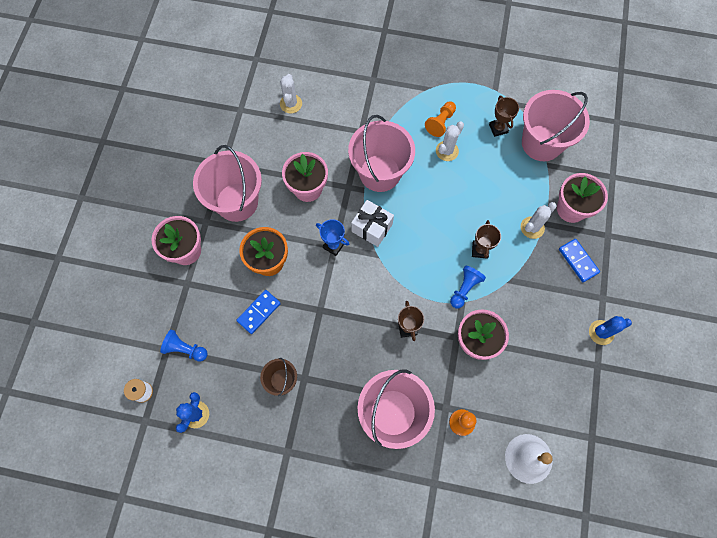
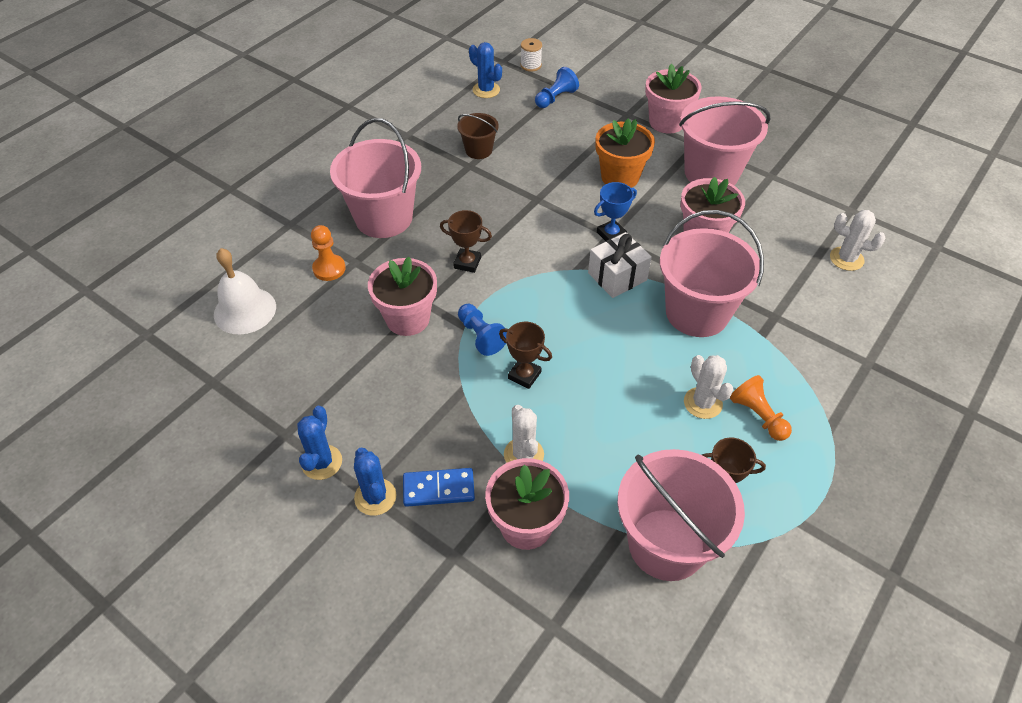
camera: 115 degrees right, 20 degrees down
(259, 312) = (563, 154): blue domino -> none
(602, 291) = (375, 497): none -> blue cactus

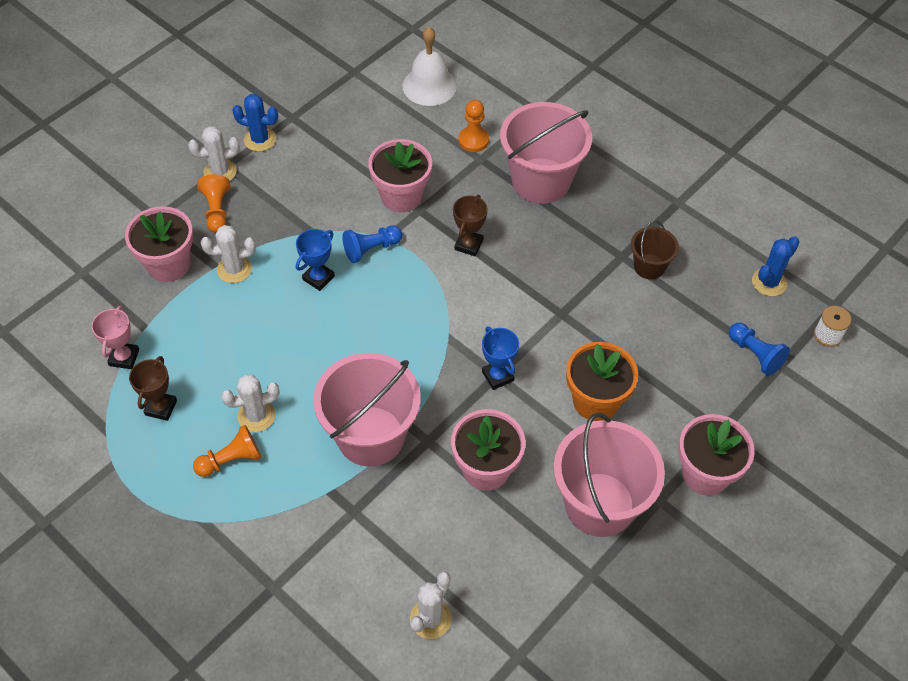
camera: 95 degrees right, 5 degrees up
(375, 497) = (220, 172): blue cactus -> white cactus
(438, 489) = (217, 211): blue domino -> orange pawn
(524, 375) = (318, 278): brown trophy -> blue trophy
(617, 276) = (432, 372): white gift -> none
(666, 544) = (124, 357): pink bucket -> pink trophy

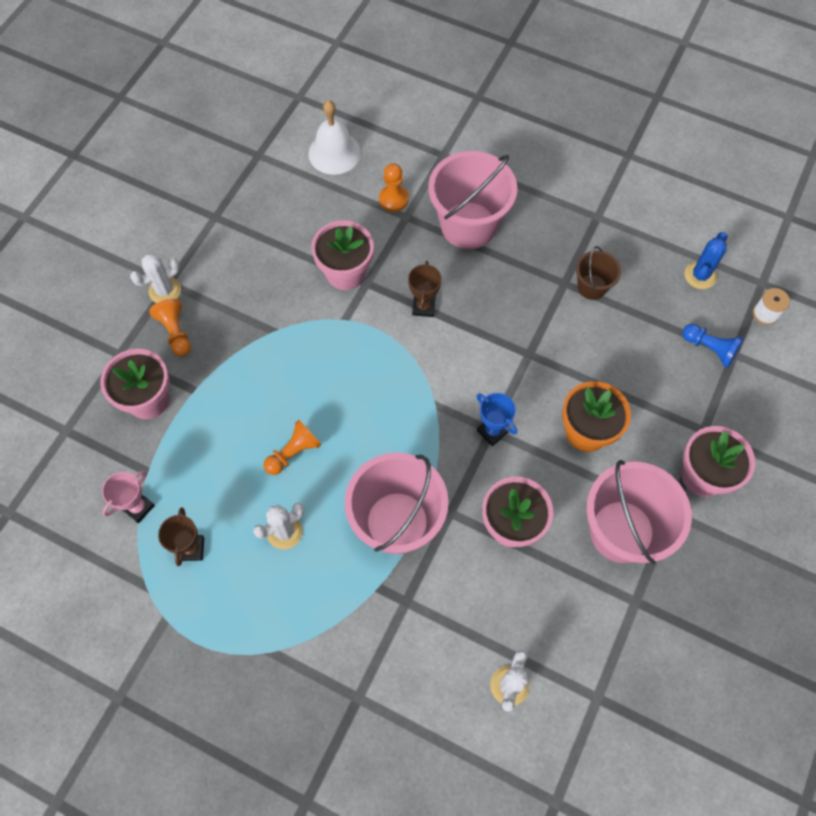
camera: 15 degrees left, 10 degrees up
(124, 357) = (138, 507): pink trophy -> pink trophy turned 45 degrees clockwise
(231, 460) = (276, 583): orange pawn -> orange pawn (293, 453)
(234, 269) = (213, 388): white cactus -> none
(260, 139) = (192, 247): blue cactus -> none
(318, 278) = (296, 376): blue trophy -> none
(371, 249) = (335, 334): blue pawn -> none

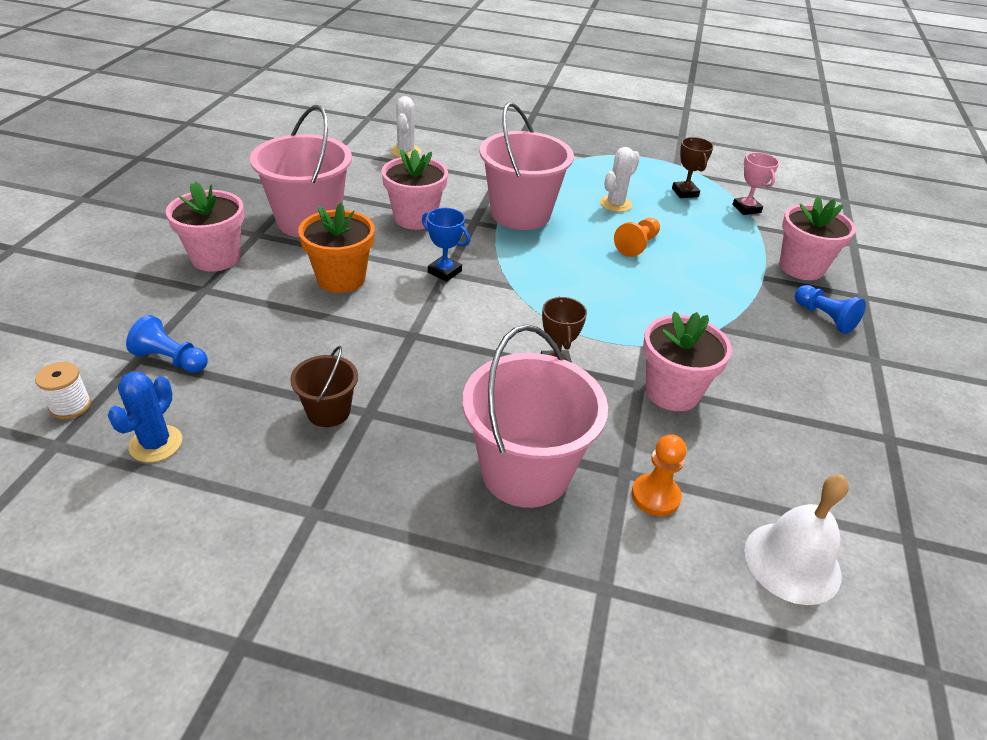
camera: 165 degrees right, 25 degrees down
(138, 507) = (746, 208): pink trophy -> pink trophy turned 45 degrees counterclockwise
(165, 290) = (872, 352): white cactus -> none
(175, 332) = (824, 317): orange pawn -> blue pawn

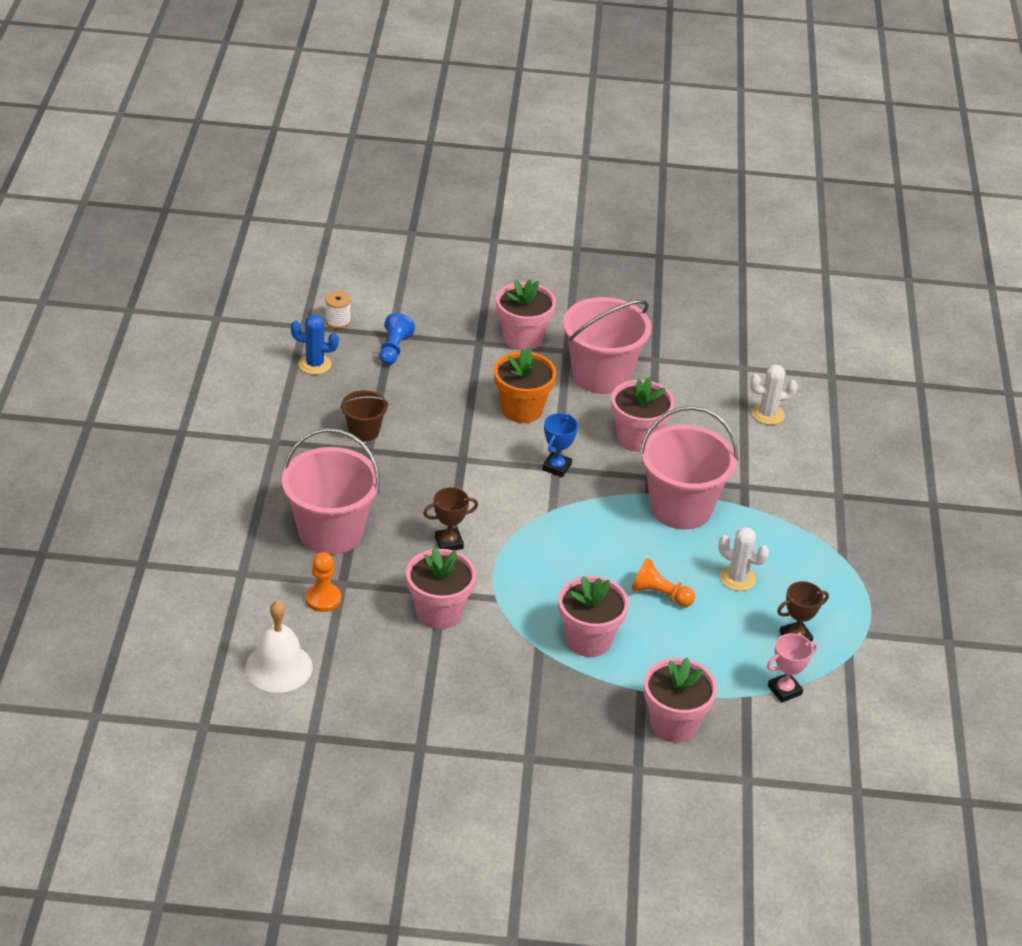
camera: 80 degrees right, 0 degrees up
(702, 295) = (588, 640): none -> pink flower pot
(824, 317) = (585, 730): blue pawn -> none

